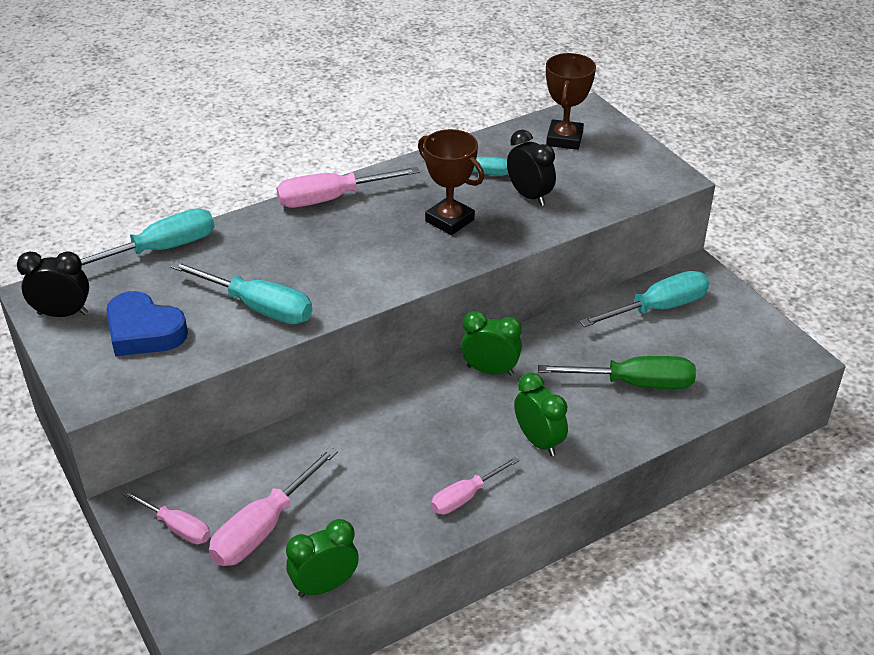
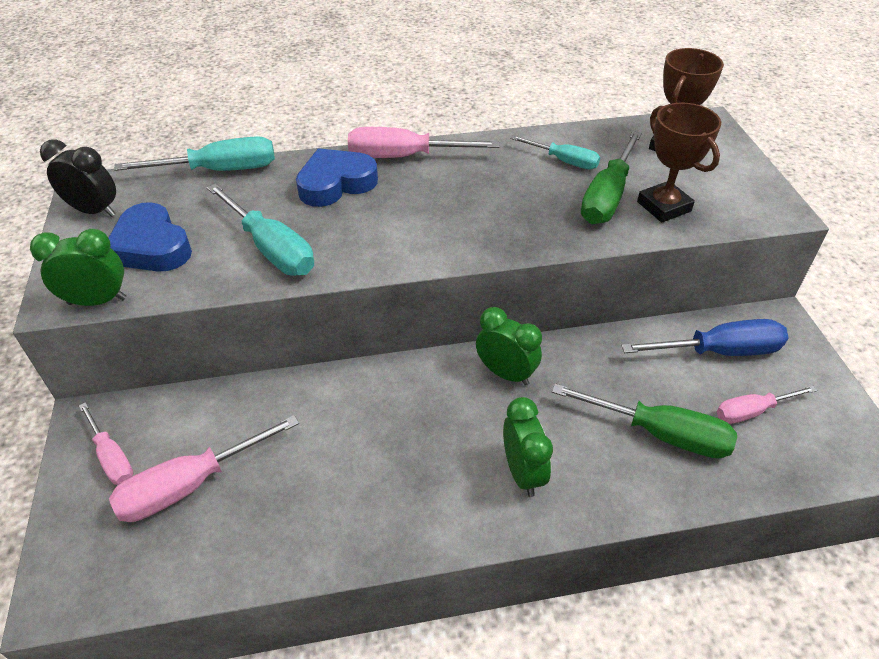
camera: 20 degrees right, 5 degrees up
(282, 237) = (336, 183): none -> blue heart
(325, 585) = (211, 578): green clock -> green clock (97, 301)
(449, 220) = (511, 203): brown trophy -> brown trophy (664, 206)
(465, 497) = (412, 517): pink screwdriver -> pink screwdriver (752, 411)
(529, 196) = (607, 196): black clock -> green screwdriver
(658, 308) = (719, 351): turquoise screwdriver -> blue screwdriver

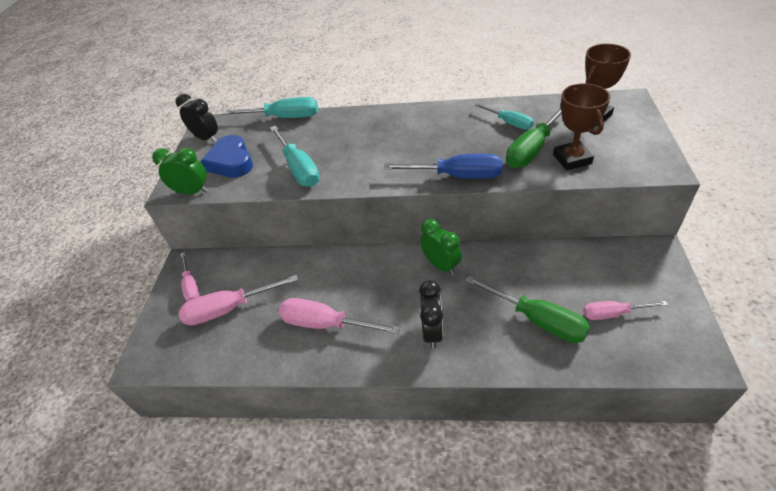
camera: 20 degrees right, 0 degrees up
(336, 183) = (351, 130): blue heart -> none
(404, 157) = (401, 114): pink screwdriver -> pink screwdriver (326, 324)
(522, 472) = (432, 332): green clock -> black clock
(719, 351) = (601, 268): blue screwdriver -> blue screwdriver (457, 176)

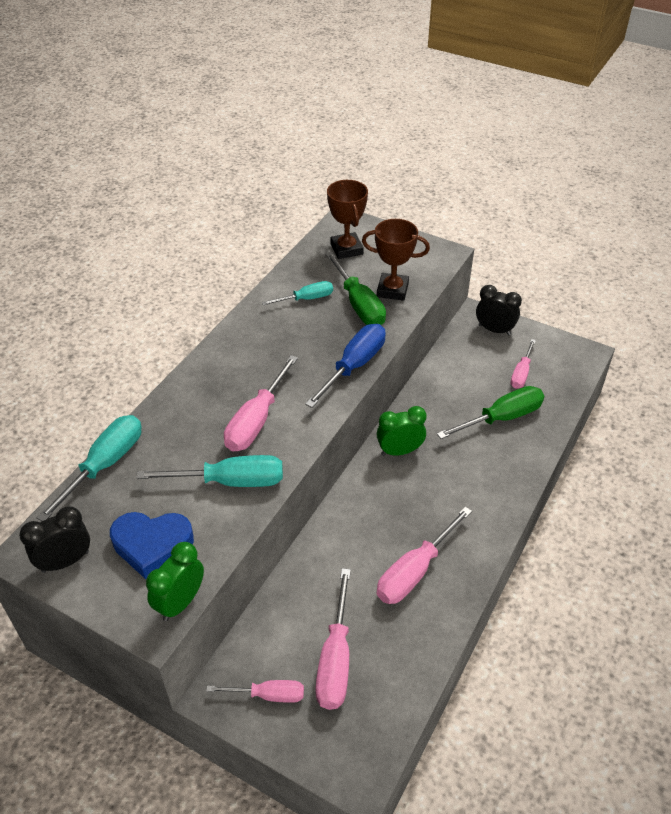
camera: 70 degrees left, 0 degrees up
(362, 155) = (257, 420): none -> pink screwdriver
(432, 332) = (474, 491): black clock -> black clock (494, 330)

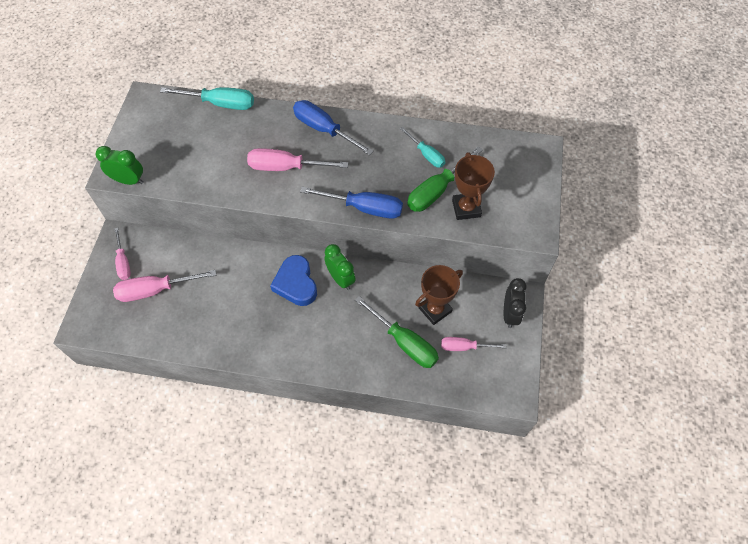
camera: 70 degrees right, 15 degrees up
(65, 561) = (144, 116): black clock -> none
(152, 545) = (166, 151): blue heart -> blue heart (296, 283)
(218, 372) = (324, 129): none -> blue screwdriver
(230, 481) = (227, 171): turquoise screwdriver -> none
(346, 249) = (503, 162): brown trophy -> brown trophy (435, 310)
(415, 571) = (235, 318): pink screwdriver -> none

